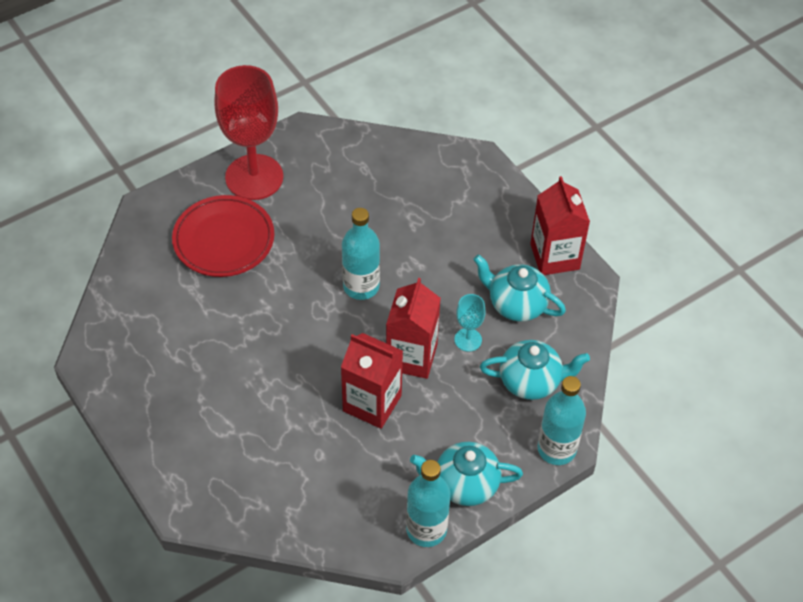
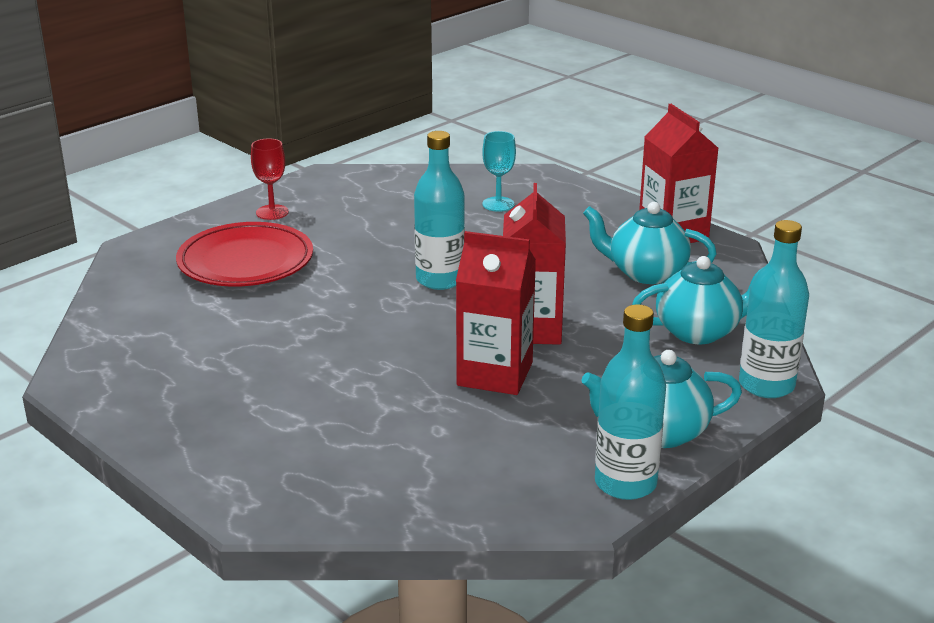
camera: 10 degrees left, 25 degrees down
(254, 177) = (272, 212): red goblet -> red goblet, size x0.44
(468, 340) = (599, 307): turquoise goblet -> turquoise goblet (498, 204)

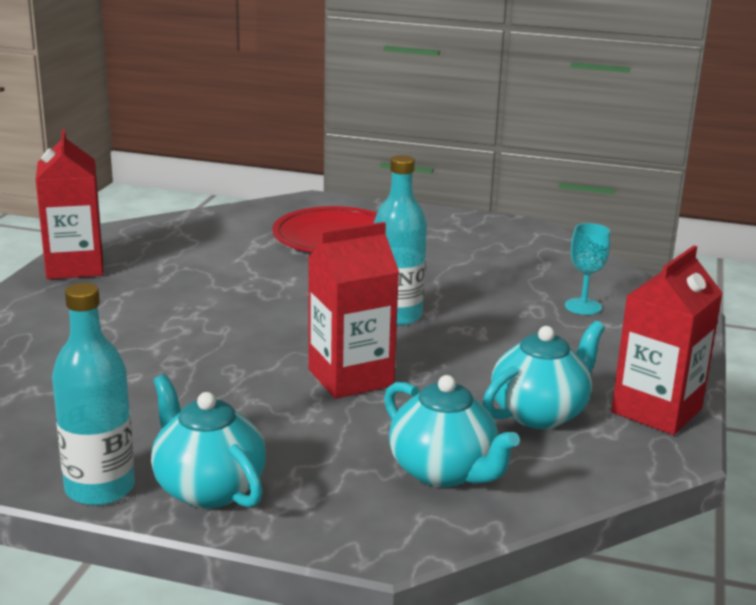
camera: 60 degrees right, 5 degrees down
(272, 212) = (430, 225): red goblet -> none
(495, 374) = (248, 379): red carton -> red carton (75, 267)
(646, 273) = (540, 413): turquoise teapot -> turquoise teapot turned 60 degrees clockwise
(766, 385) = (365, 540): turquoise bottle -> none

